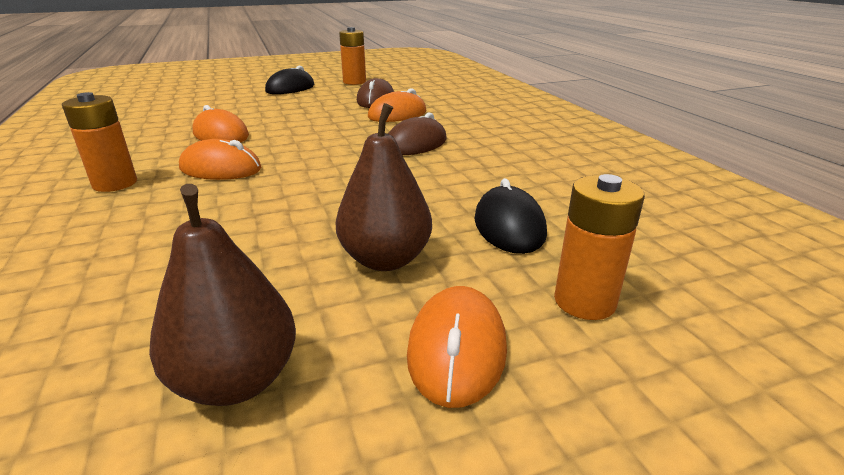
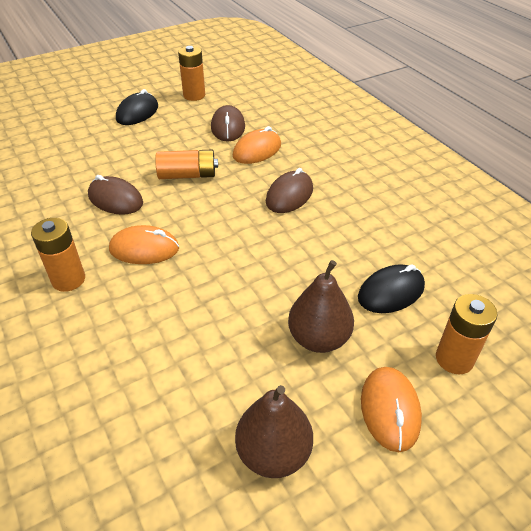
camera: 10 degrees left, 15 degrees up
(221, 135) = (115, 199): orange mouse -> brown mouse
(311, 125) = (187, 175): none -> orange battery
(509, 226) = (391, 292): black mouse -> black mouse turned 75 degrees clockwise

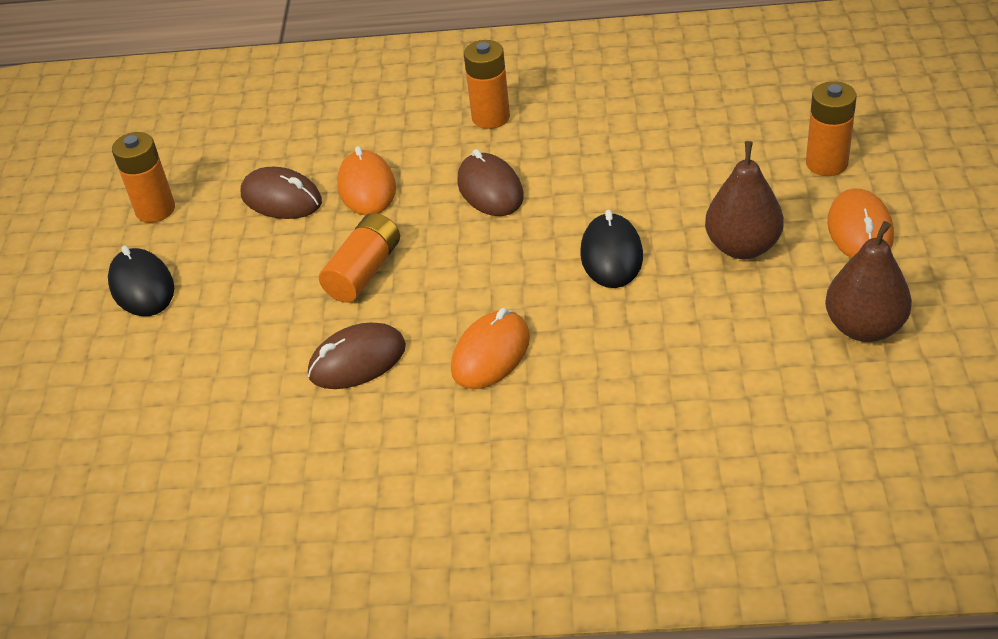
camera: 55 degrees left, 0 degrees up
(68, 280) = (497, 443): orange battery -> orange battery (491, 117)
(390, 410) = (859, 230): orange mouse -> orange mouse turned 60 degrees clockwise
(391, 292) = (713, 169): black mouse -> black mouse (611, 255)

